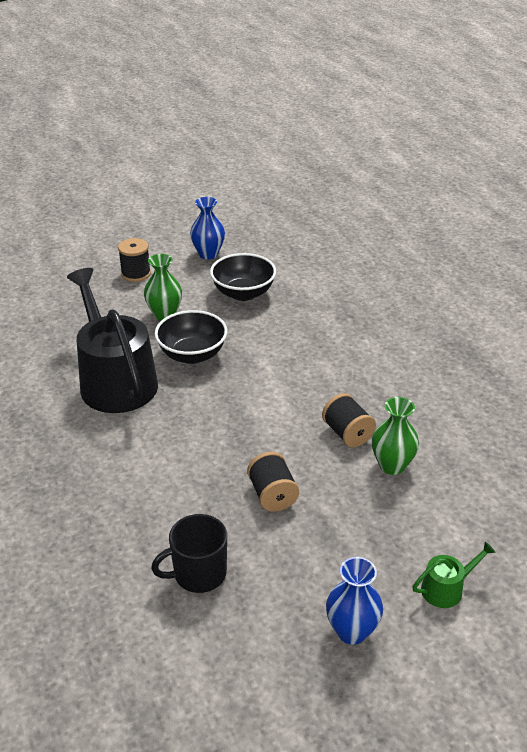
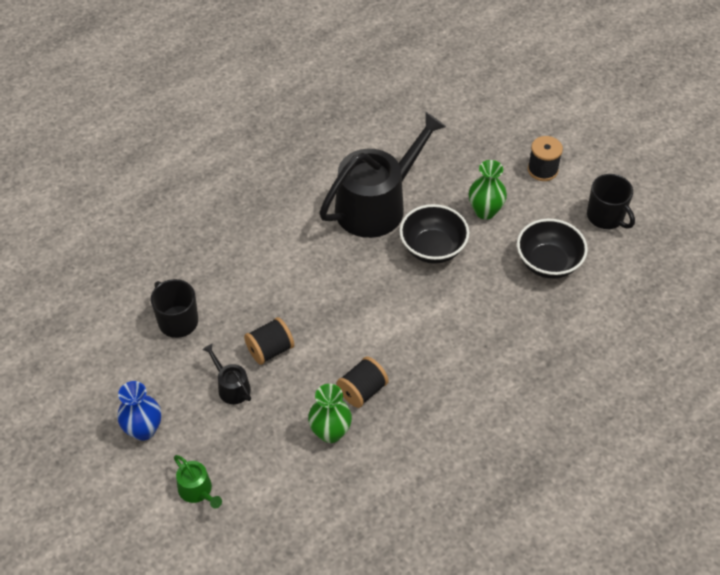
camera: 75 degrees right, 15 degrees up
(208, 254) = (606, 216): blue vase -> black mug
(312, 536) = (231, 387): none -> black watering can

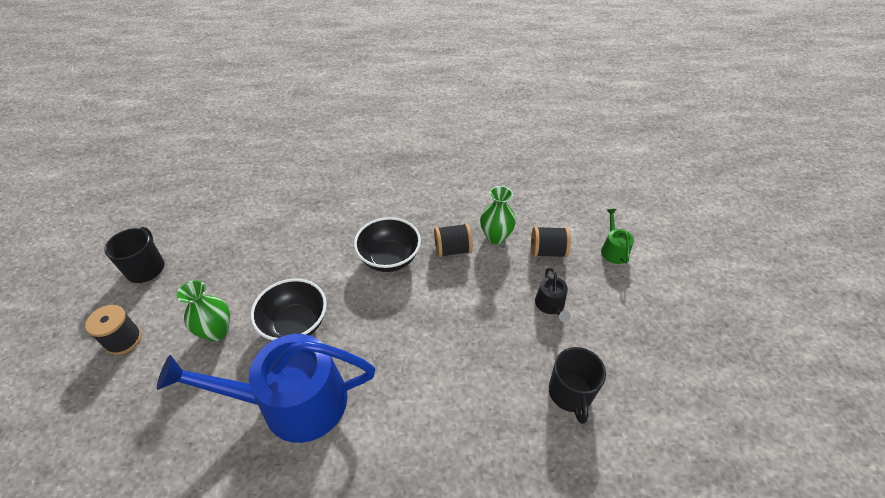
camera: 145 degrees left, 5 degrees down
(144, 430) = (641, 311): blue vase -> none
(270, 350) = (500, 317): black spool -> black spool (547, 251)
(377, 205) = (293, 402): black watering can -> blue watering can
(548, 263) = (232, 260): black bowl -> black bowl (389, 258)

